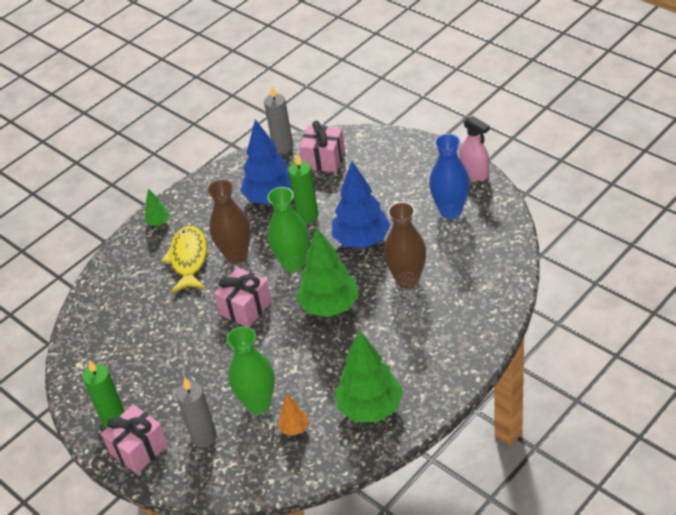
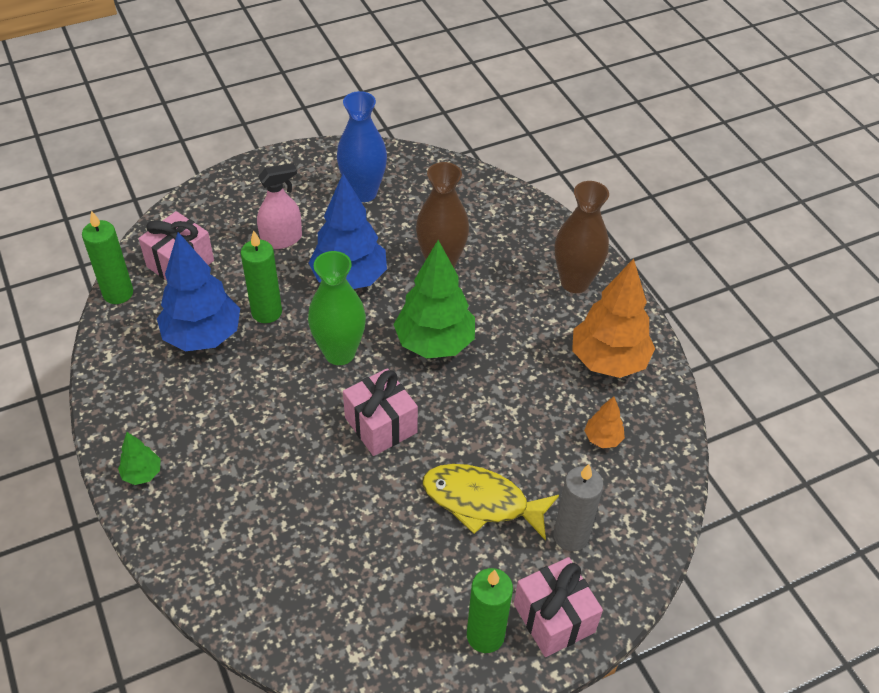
camera: 75 degrees left, 5 degrees up
(188, 259) = (245, 460): yellow fish -> yellow fish (481, 501)
(236, 256) = (280, 405): brown vase -> brown vase (575, 282)
(258, 404) = (547, 462): green vase -> none
(283, 147) = (118, 293): grey candle -> green candle
(370, 408) = (608, 361): green tree -> orange tree
(474, 173) = (320, 153): pink spray bottle -> pink spray bottle (281, 239)

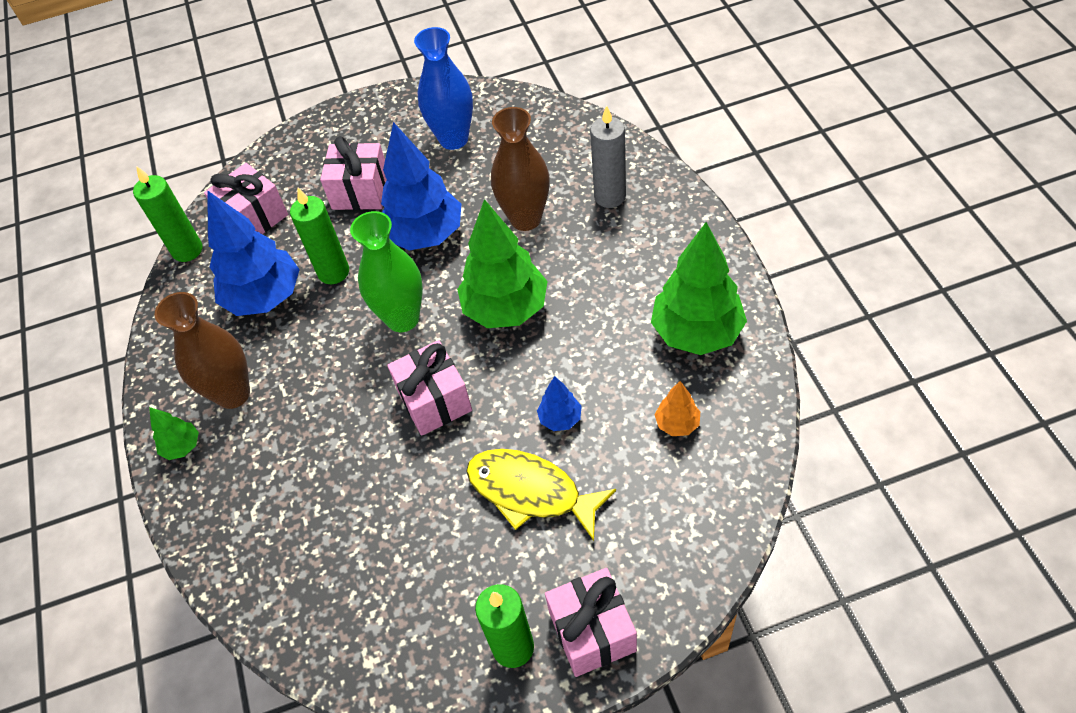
camera: 15 degrees right, 5 degrees up
(281, 239) = (360, 191): pink spray bottle -> pink gift
(498, 437) = (560, 419): none -> blue tree
(570, 536) = (624, 536): grey candle -> grey candle (610, 196)
(575, 282) = (671, 240): brown vase -> brown vase (233, 394)
(608, 361) = (696, 333): orange tree -> green tree

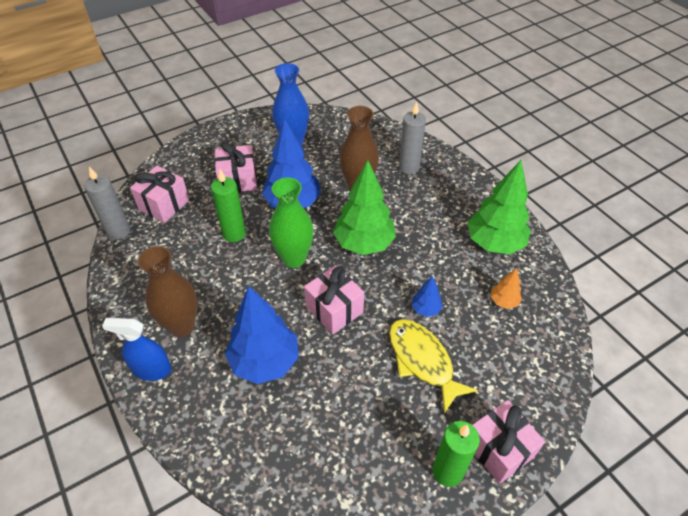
camera: 20 degrees left, 5 degrees down
(182, 447) = (151, 369): green tree -> blue spray bottle
(187, 250) = (119, 231): green candle -> grey candle
(265, 297) = (187, 256): blue tree -> blue tree (265, 361)
(531, 492) = (422, 361): yellow fish -> yellow fish turned 45 degrees clockwise

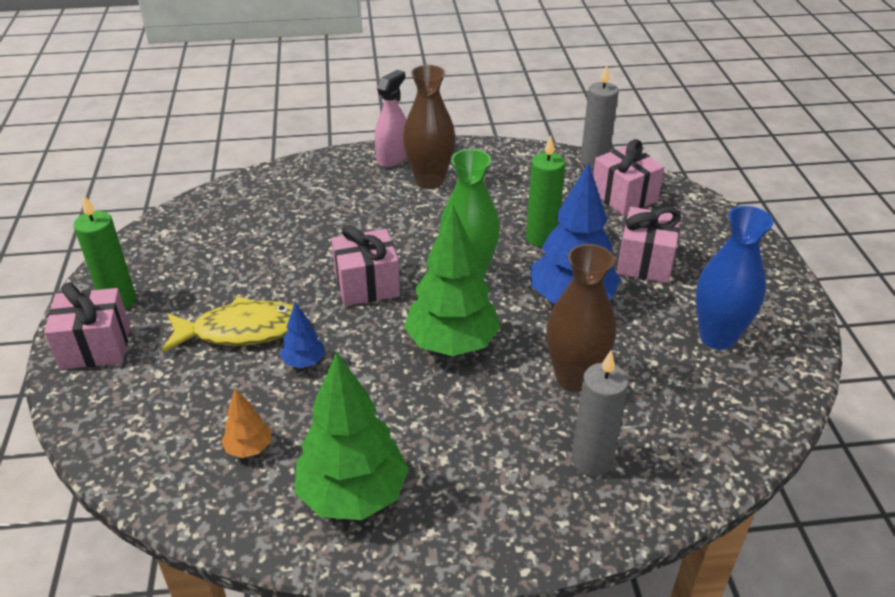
camera: 115 degrees right, 10 degrees down
(151, 369) = (392, 158): blue spray bottle -> pink spray bottle
(265, 361) = (343, 221): blue tree -> none

